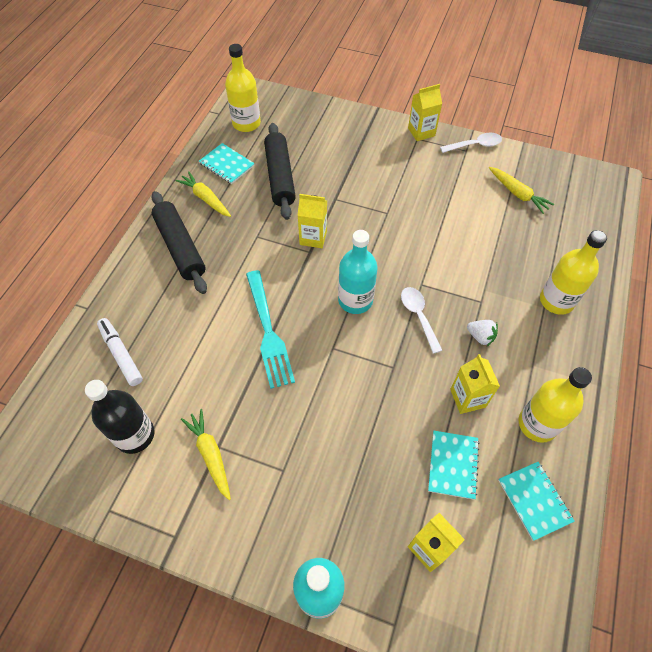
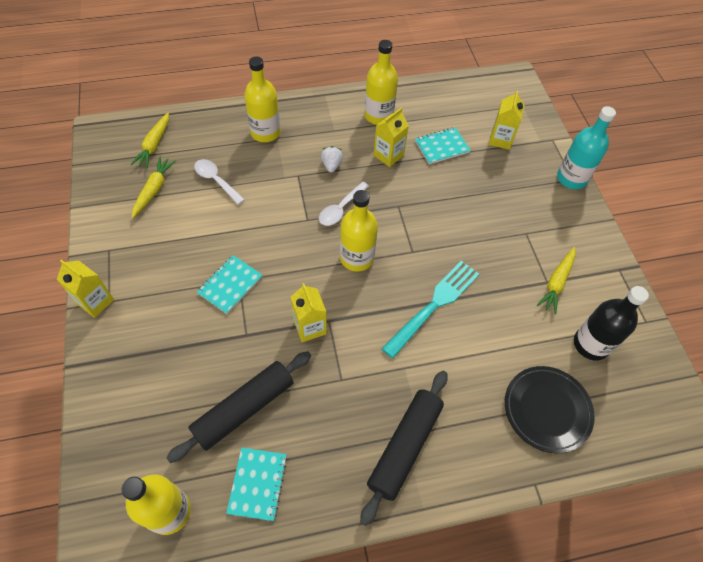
camera: 125 degrees left, 0 degrees up
(121, 354) = (547, 410): white marker -> black plate
(205, 198) = (324, 470): yellow carrot -> yellow carrot (154, 145)
(355, 300) = (356, 258): turquoise bottle -> yellow bottle
(475, 145) = (96, 245): white spoon -> white spoon (216, 180)
(534, 500) = (430, 103): turquoise notebook -> turquoise notebook (230, 285)

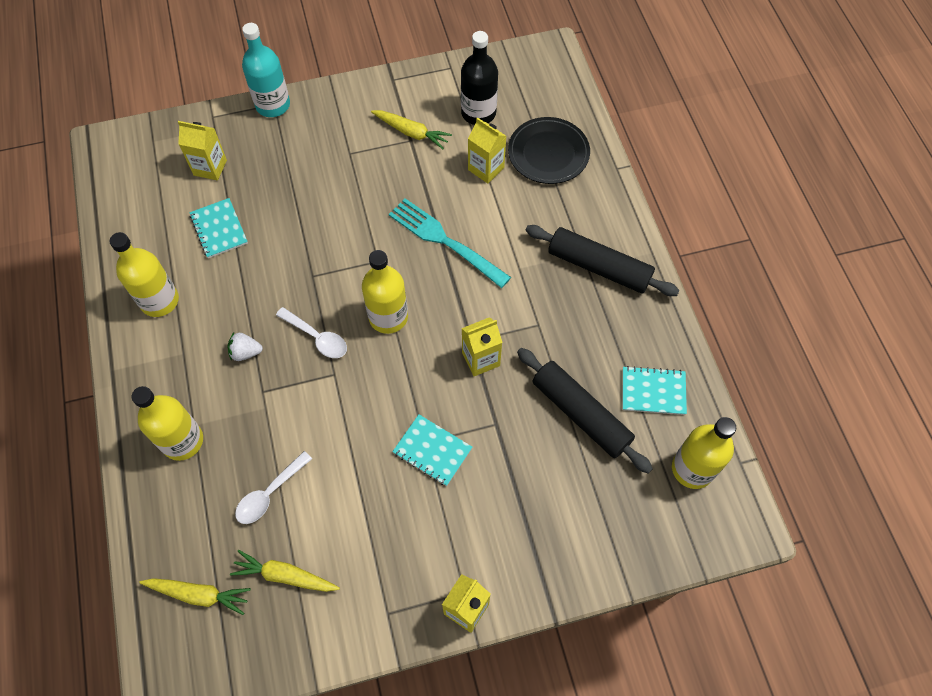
camera: 90 degrees left, 5 degrees up
(388, 155) = (231, 287): yellow carton -> yellow carton (486, 168)

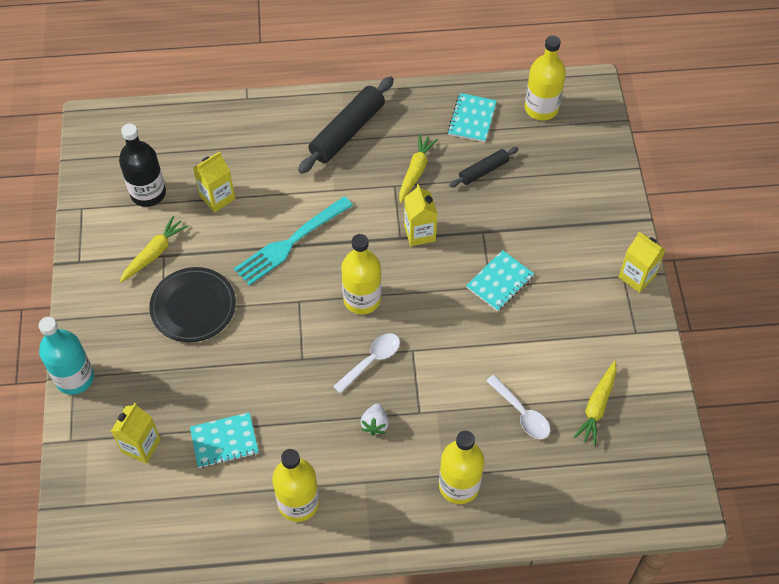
camera: 80 degrees left, 5 degrees down
(199, 594) = (607, 476): yellow carrot -> yellow carrot (415, 171)
(548, 153) = (214, 146): black plate -> black plate (193, 307)
(581, 414) = (483, 171): black rolling pin -> black rolling pin, size x0.56

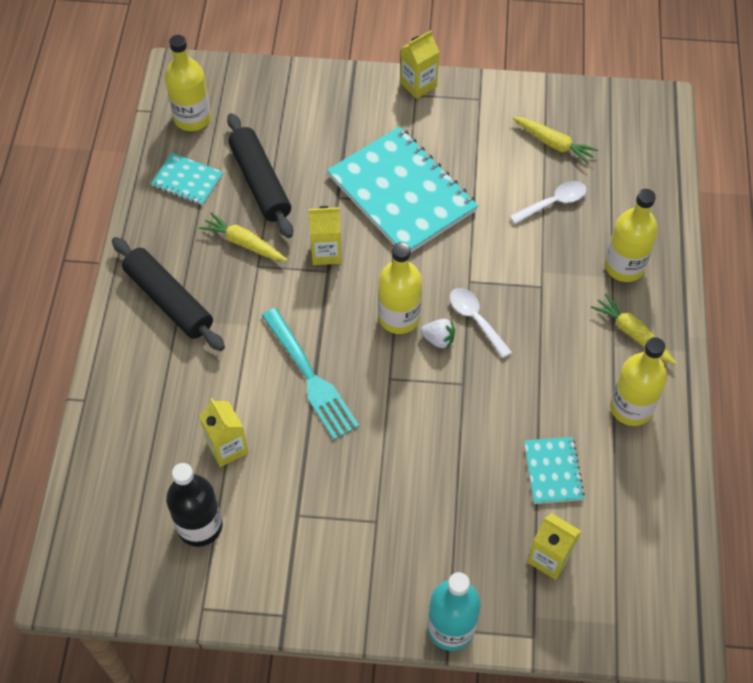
camera: 80 degrees left, 0 degrees up
(154, 253) = (291, 525): yellow carrot -> yellow carrot (632, 333)
(193, 307) = (376, 488): black plate -> none
(375, 424) = (550, 327): white strawberry -> white strawberry (438, 339)
(483, 171) = (260, 182): black rolling pin -> black rolling pin, size x1.80
(500, 282) = (402, 193): turquoise notebook -> turquoise notebook, size x2.13

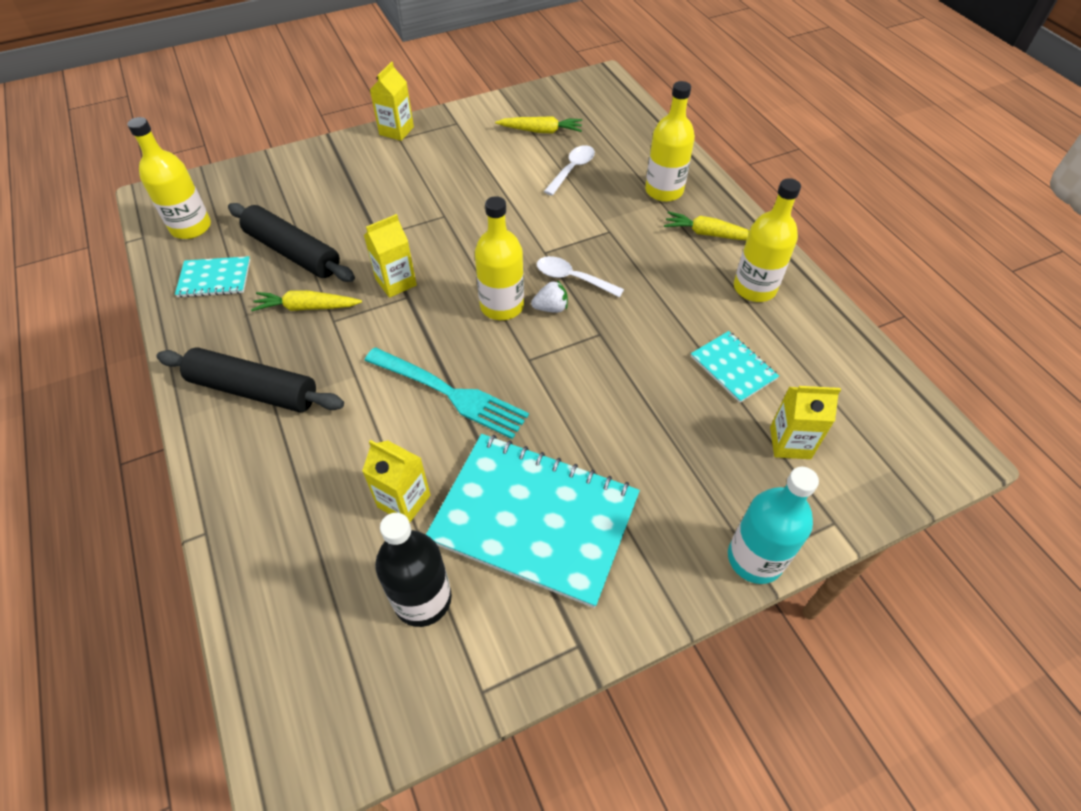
camera: 30 degrees left, 5 degrees down
(402, 193) = (436, 211): turquoise notebook -> turquoise notebook (534, 519)

